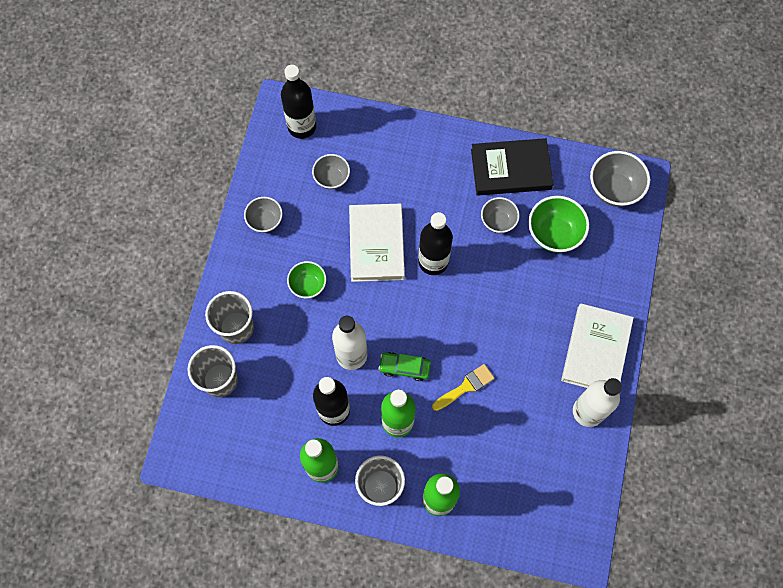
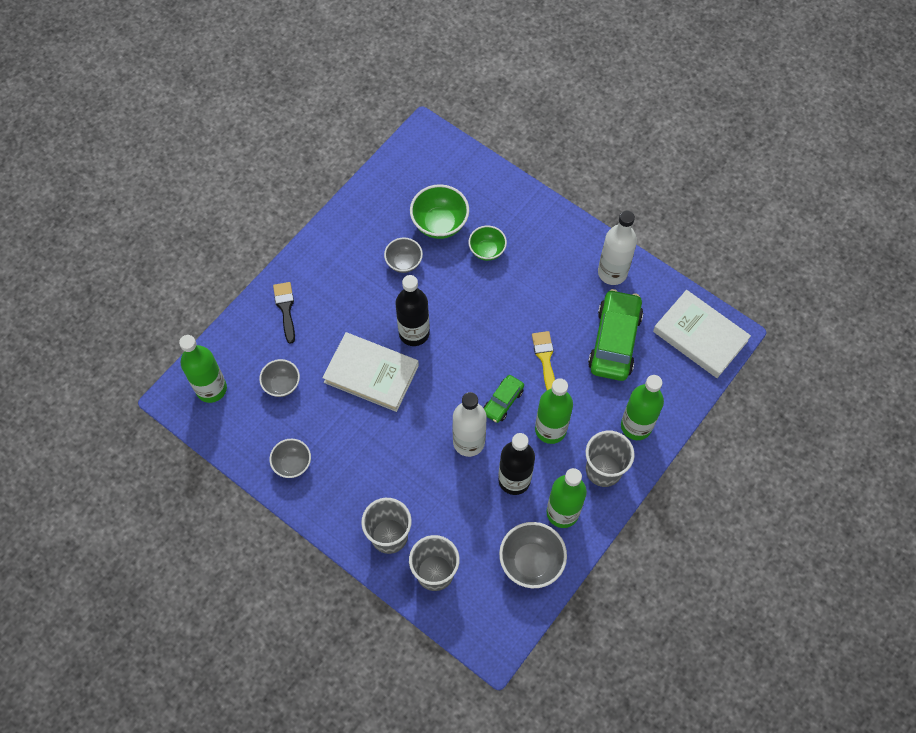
camera: 65 degrees left, 5 degrees down
(302, 127) = (211, 389): black bottle -> green bottle
(308, 285) = (380, 452): green bowl -> green bowl (487, 250)
(403, 147) = (285, 308): none -> black brush
(510, 169) = (359, 229): black book -> none
(516, 443) = (614, 341): none -> green car
(596, 350) = (562, 241): white book -> white book (700, 336)
(614, 189) = (423, 158): grey bowl -> grey bowl (531, 562)

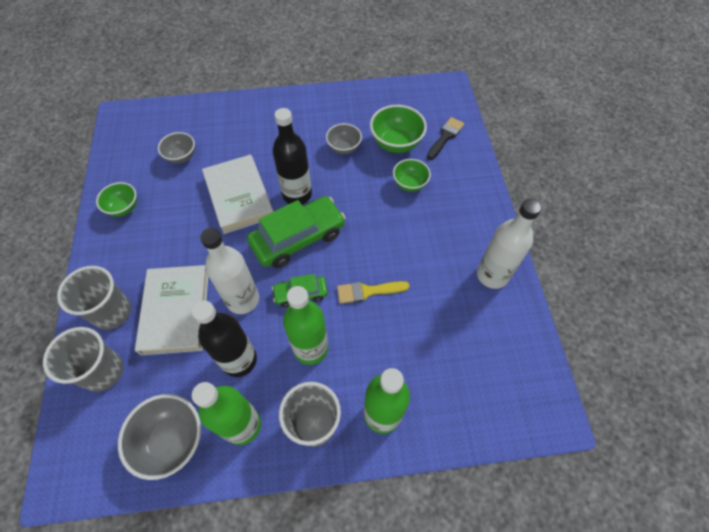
camera: 45 degrees right, 5 degrees down
(211, 389) = (143, 126): green bottle -> none
(285, 308) = (240, 117): black brush -> black brush (445, 137)
(292, 464) = (124, 208): grey bowl -> green bowl
(545, 358) = (367, 291): yellow brush -> yellow brush turned 135 degrees counterclockwise
(614, 341) = (438, 328): green car -> green car (298, 238)
(700, 336) = (521, 392): white book -> white book (176, 311)

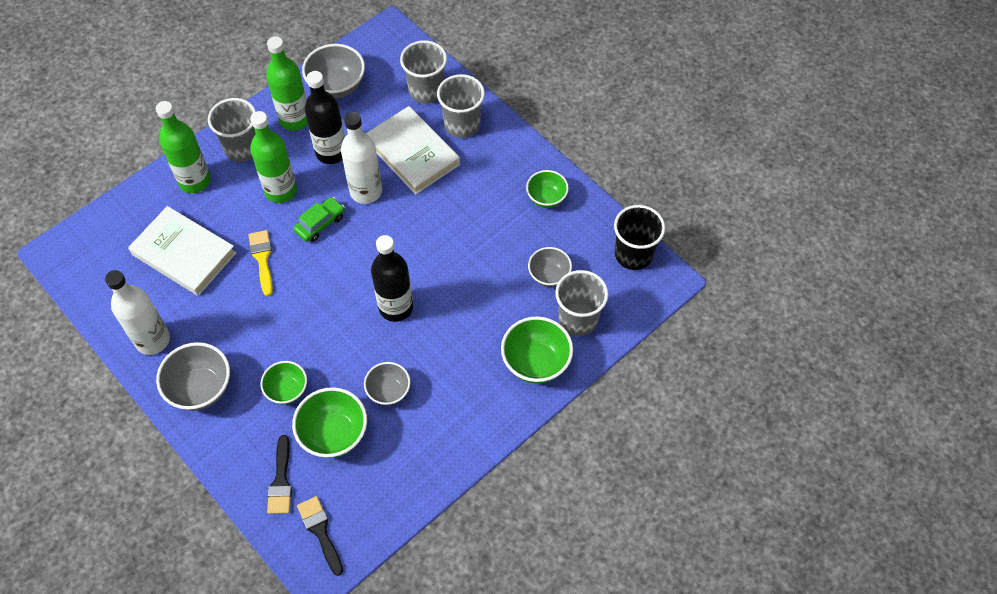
camera: 145 degrees right, 0 degrees up
(118, 139) = (633, 254): none -> black cup
(193, 123) = (578, 319): none -> grey cup
(239, 196) = (451, 272): white book -> white book (184, 254)
(242, 115) = (536, 362): none -> green bowl
(298, 238) = (360, 267): green car -> none
(367, 291) = (262, 259): yellow brush -> yellow brush turned 60 degrees counterclockwise
(437, 102) = (320, 531): none -> black brush
(470, 218) = (201, 388): none -> grey bowl

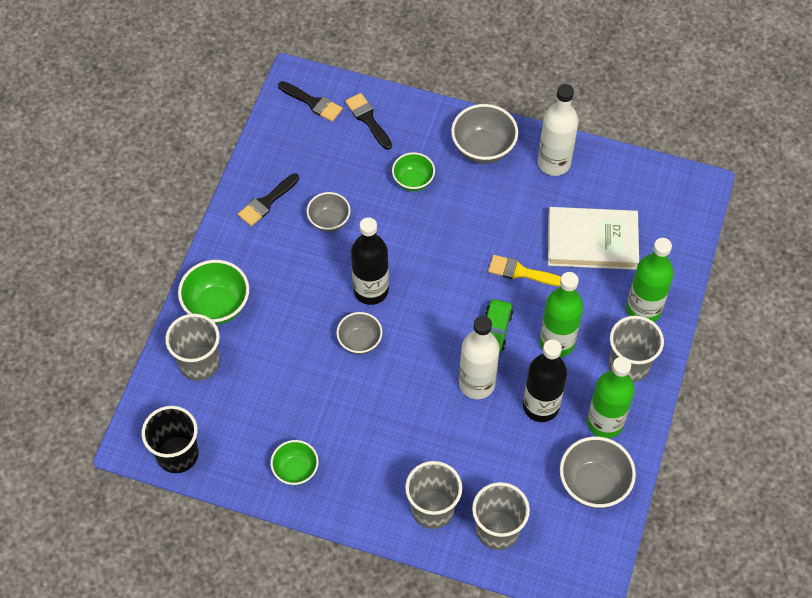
camera: 150 degrees right, 0 degrees up
(262, 259) = (520, 272): yellow brush -> yellow brush turned 150 degrees clockwise
(334, 434) = (351, 169): green bowl -> none
(412, 153) = (460, 448): white book -> none
(433, 442) = (266, 202): none -> black brush
(549, 275) = (249, 390): grey bowl -> grey bowl (360, 341)

